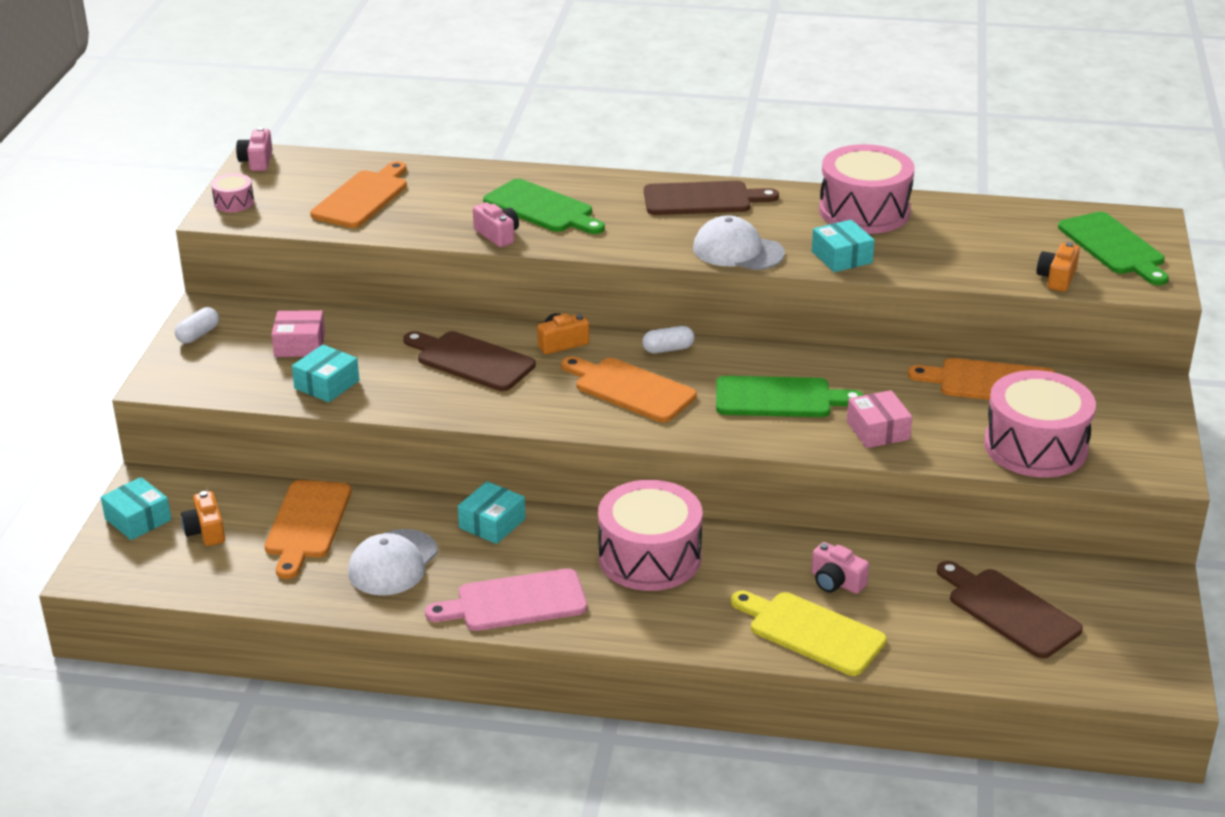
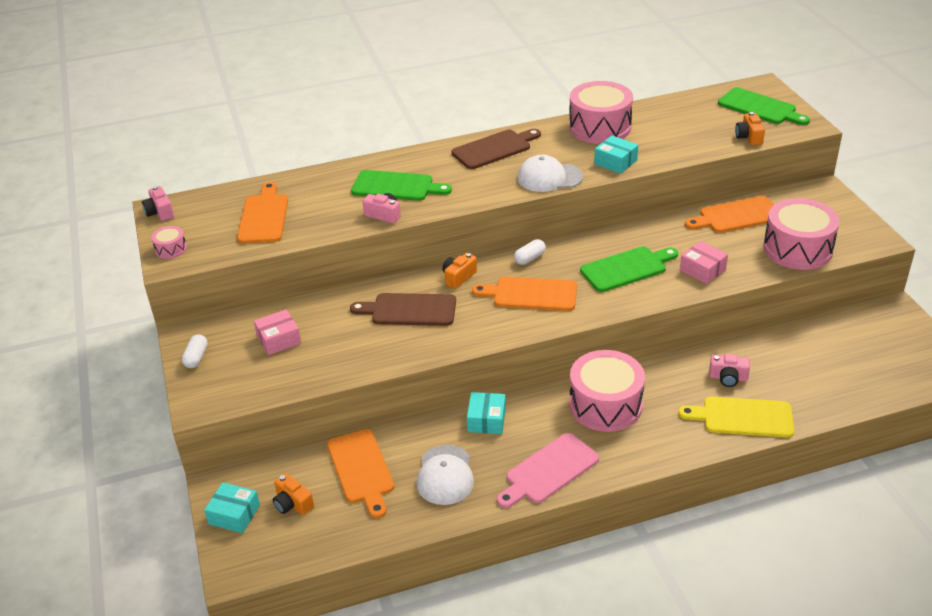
camera: 25 degrees left, 5 degrees up
(327, 384) = (324, 363): turquoise box -> none
(1009, 610) = (837, 358): brown cutting board -> none

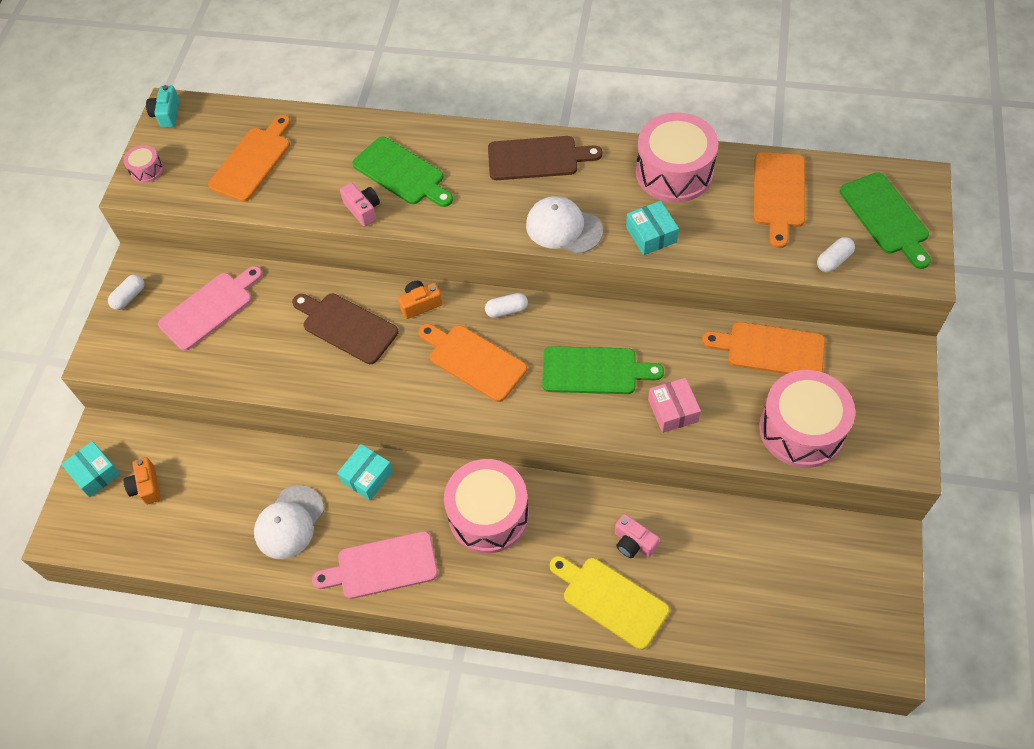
camera: 30 degrees right, 20 degrees up
(160, 212) = (167, 114): pink camera -> turquoise camera
(279, 339) = (209, 308): pink box -> pink cutting board
(361, 469) = (224, 478): orange cutting board -> orange cutting board (778, 194)
(749, 137) = (833, 260): orange camera -> white capsule

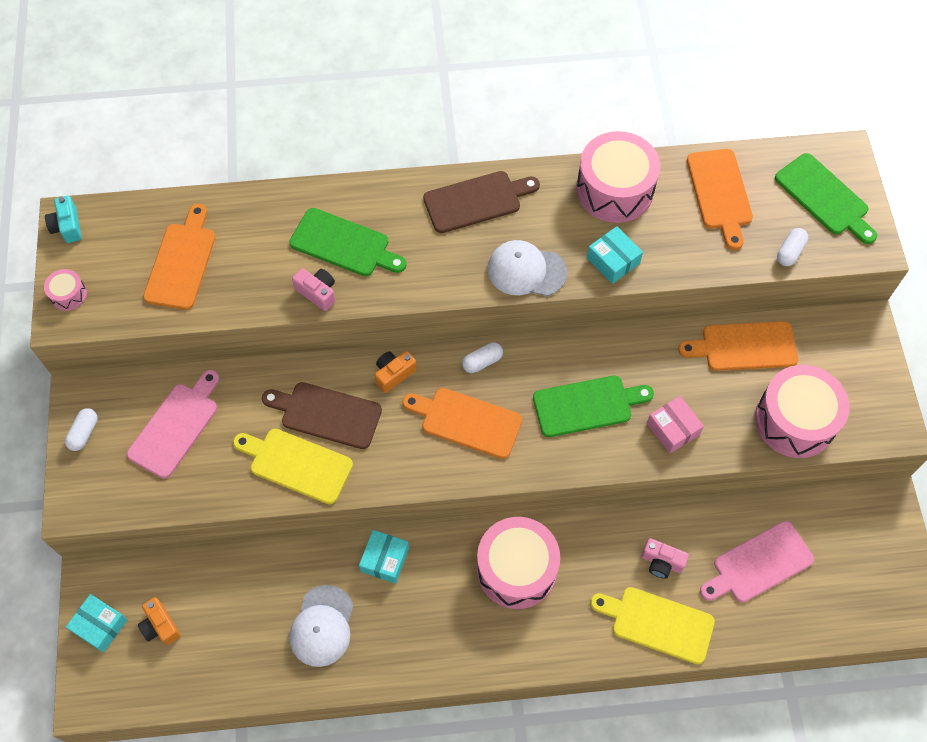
camera: 20 degrees left, 5 degrees up
(304, 364) = (296, 464): none -> yellow cutting board
(382, 566) = (430, 647): pink cutting board -> pink cutting board (759, 564)

